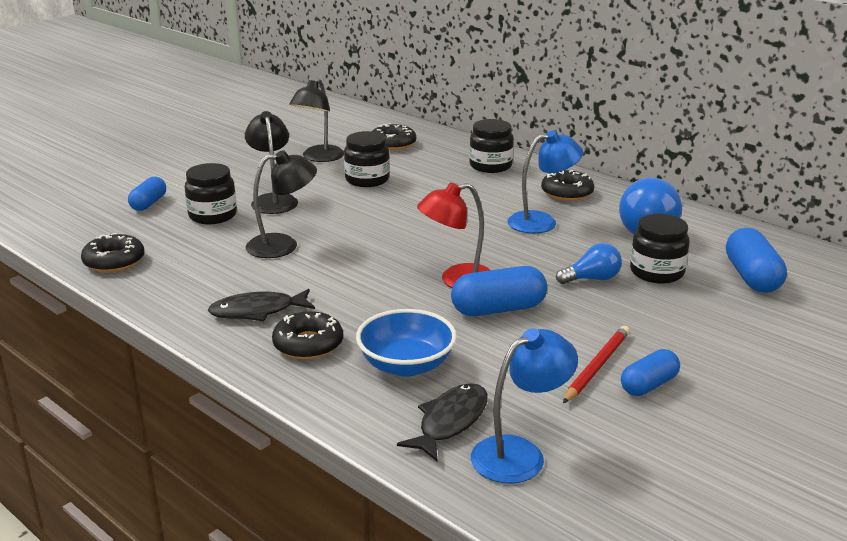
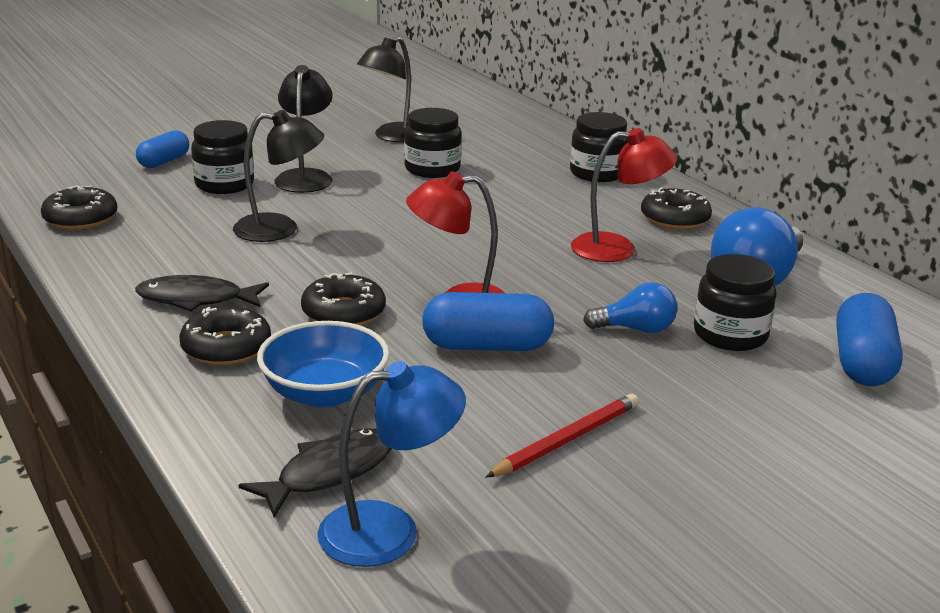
camera: 15 degrees right, 0 degrees up
(393, 144) = (493, 132): black donut -> black donut (343, 312)
(542, 221) = (617, 249): blue lamp -> red lamp
(649, 385) = (621, 477): blue capsule -> none

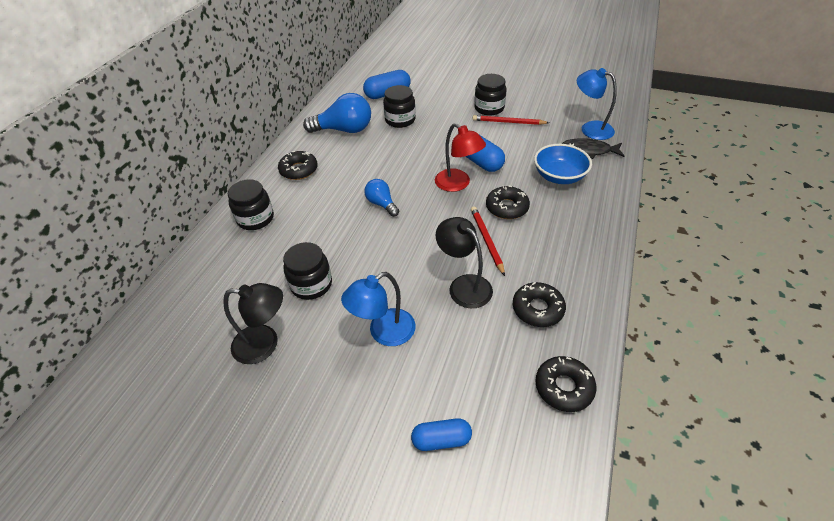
camera: 125 degrees left, 20 degrees up
(196, 299) = (559, 256): black fish -> none
(224, 184) = (438, 363): black jar -> black jar (489, 108)
(226, 347) = (573, 218): black donut -> black donut (537, 309)
(305, 177) = (384, 332): black lamp -> blue lamp
(314, 270) = (486, 240): none -> red pencil
(617, 249) = (353, 170): red lamp -> none
(635, 329) = (422, 138): blue light bulb -> blue light bulb (381, 204)

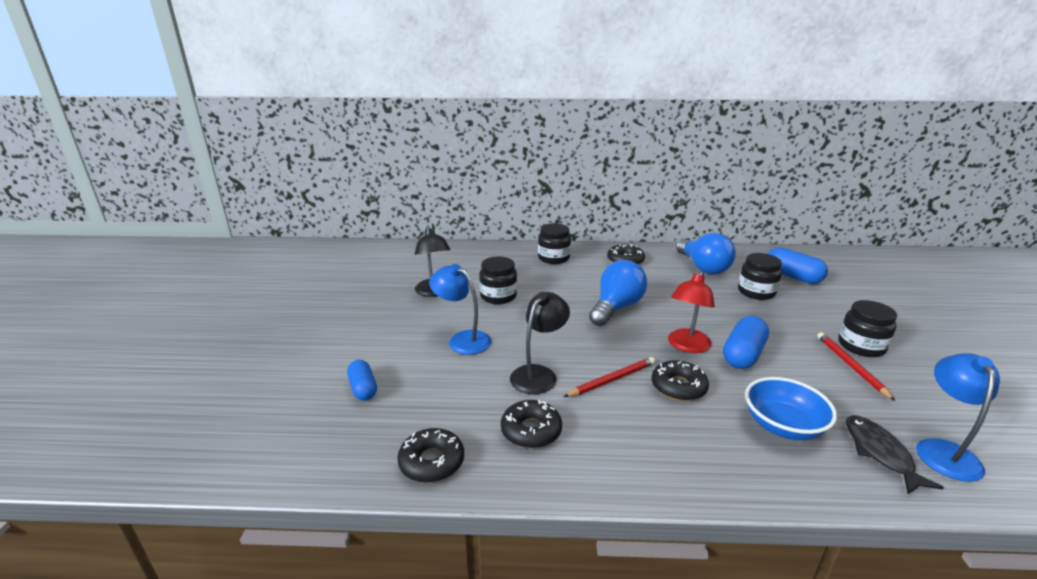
camera: 70 degrees right, 20 degrees down
(381, 204) = (616, 308): blue light bulb -> blue light bulb, size x1.78

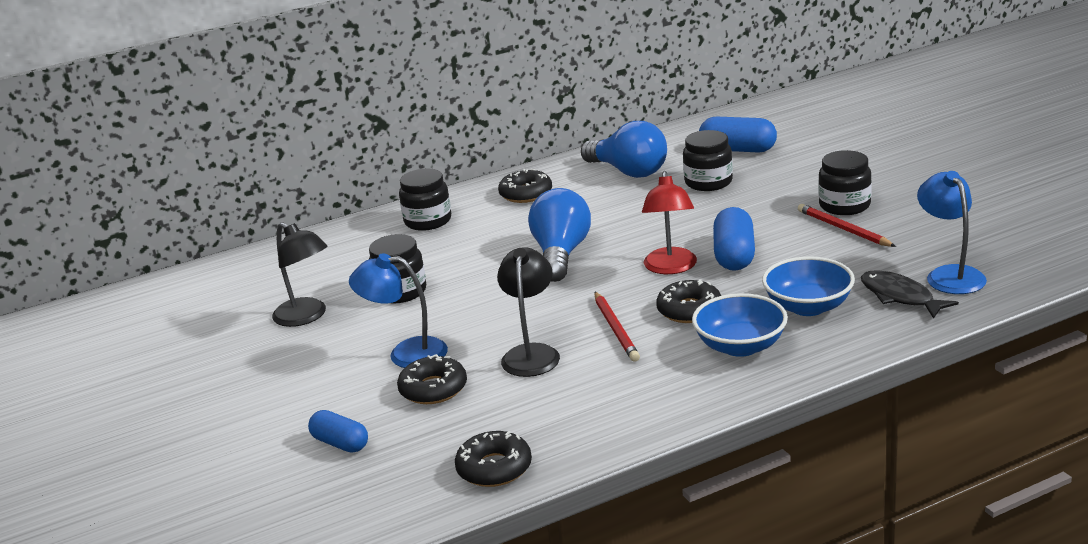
camera: 25 degrees left, 0 degrees up
(531, 430) = (571, 404): black donut -> black donut (433, 389)
(612, 379) = (616, 329): red pencil -> red pencil turned 135 degrees clockwise
(700, 438) = (740, 346): none -> blue bowl

